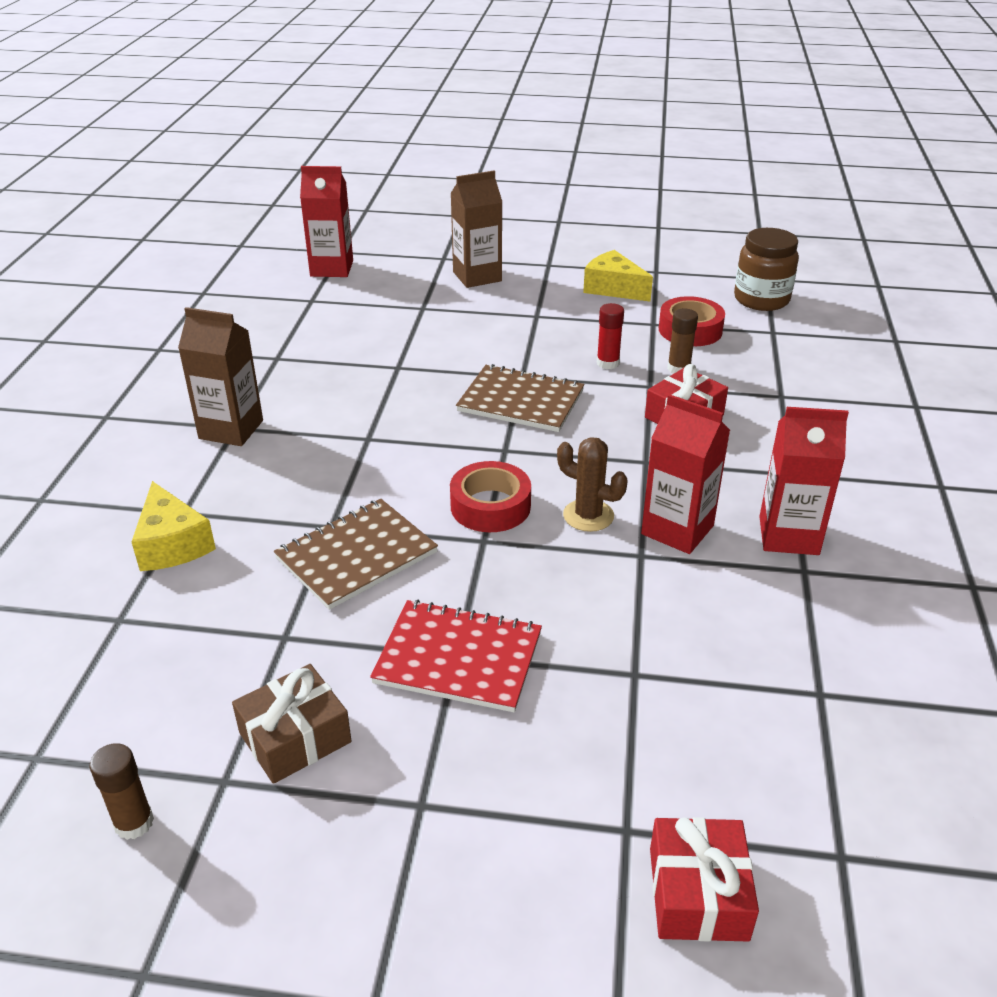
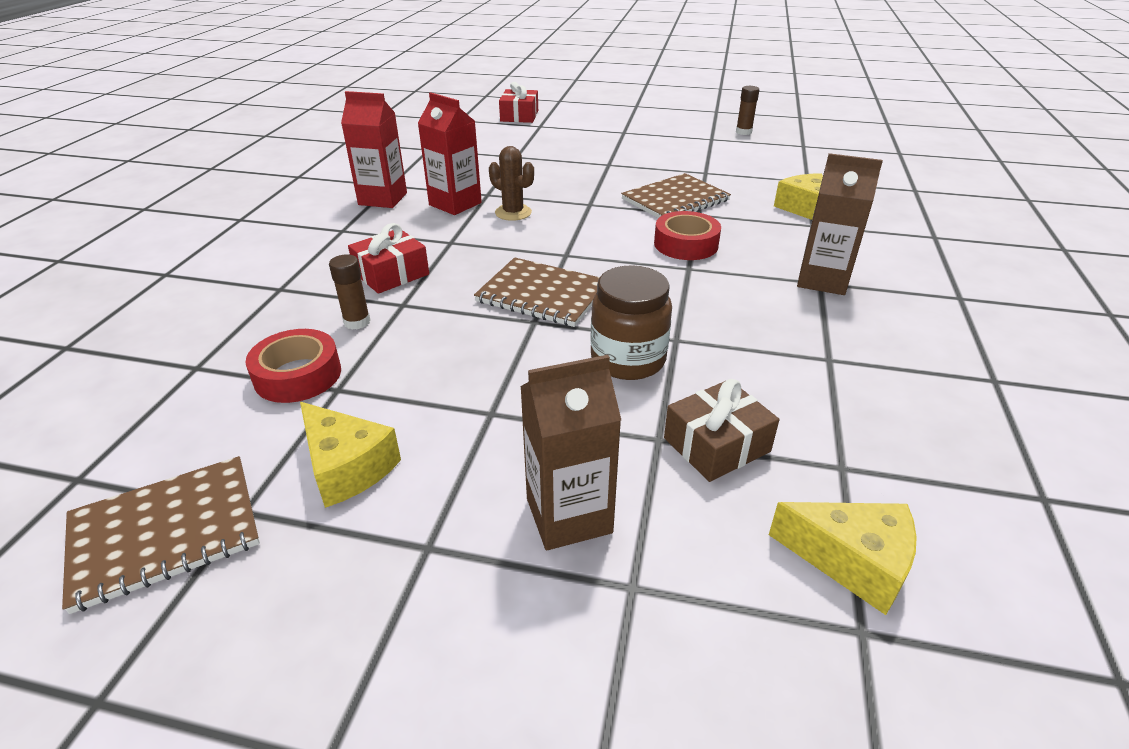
camera: 175 degrees left, 0 degrees up
(295, 737) = (685, 146): brown gift -> brown gift (716, 445)
(332, 268) = (852, 561): red carton -> yellow cheese
(458, 658) = (607, 163): red notebook -> none
(490, 506) = (583, 220): red tape -> red tape (686, 244)
(608, 363) = (432, 332): red glue stick -> none
(688, 263) = (165, 532): none -> brown notebook
(761, 299) = (143, 427): brown jar -> brown jar (628, 360)

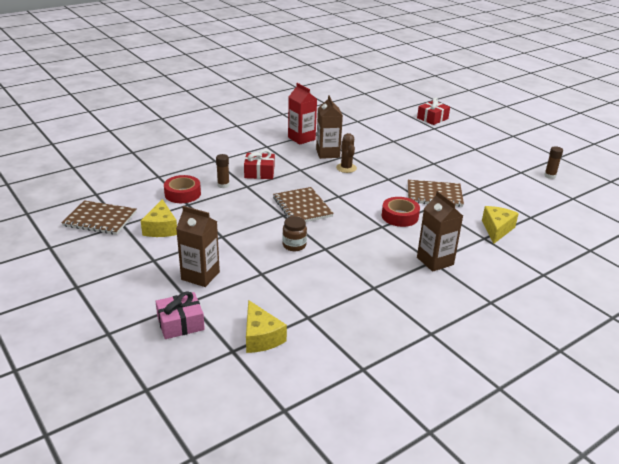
camera: 40 degrees right, 5 degrees down
(455, 204) = (327, 153): red carton -> brown carton
(628, 360) = (294, 245): brown jar -> brown jar, size x0.65
(692, 653) = (180, 323): none -> pink gift
(716, 445) = (277, 286): brown gift -> none

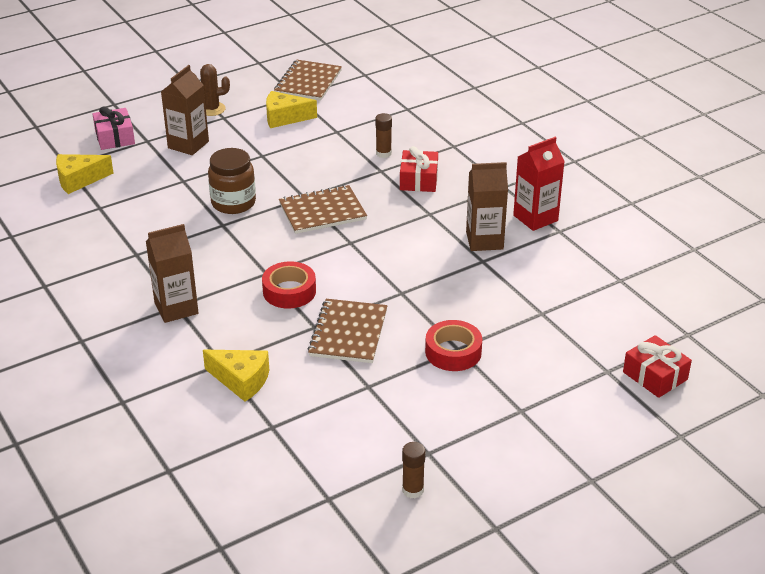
camera: 95 degrees right, 5 degrees up
(182, 194) = (361, 127): red tape -> red tape (453, 352)
(294, 245) = (233, 203): brown jar -> brown jar, size x1.55
(346, 168) = (435, 255): brown cactus -> brown cactus (211, 109)

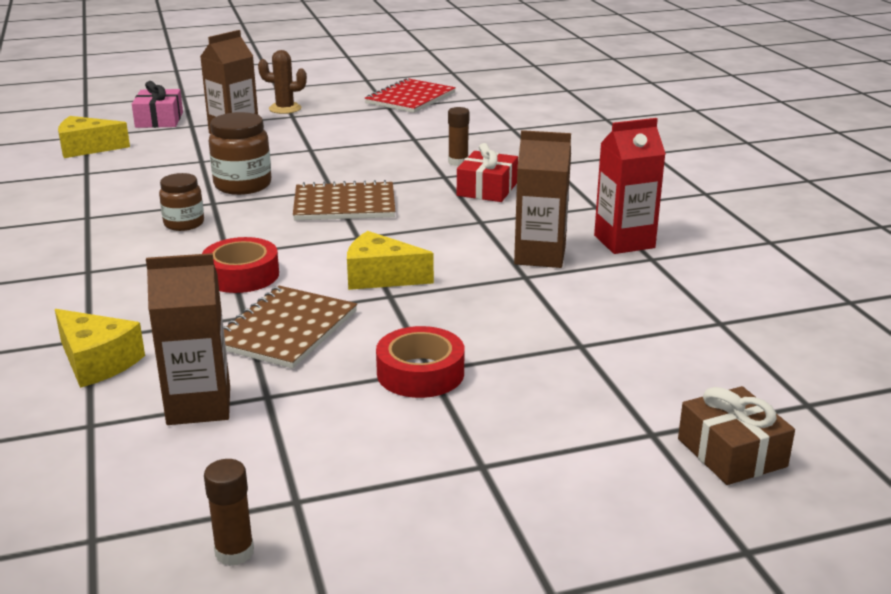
camera: 15 degrees right, 10 degrees down
(176, 308) = (85, 273): brown carton -> brown carton (199, 406)
(215, 249) = (184, 224): none -> brown jar
(284, 118) = (361, 122): yellow cheese -> yellow cheese (380, 277)
(308, 82) = (410, 98): brown notebook -> red notebook
(655, 376) = (731, 452): red gift -> brown gift

